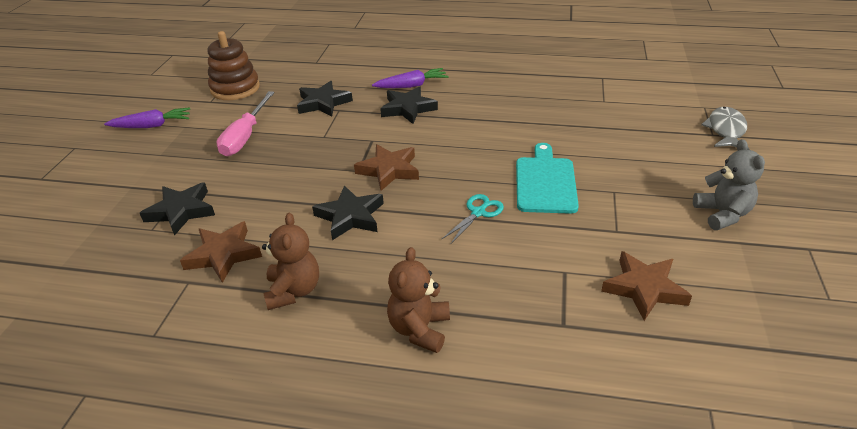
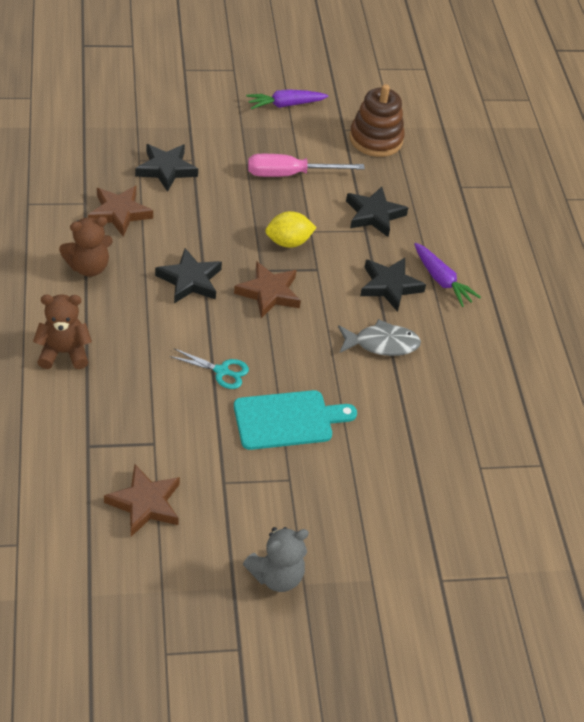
camera: 65 degrees right, 10 degrees up
(152, 126) = (285, 105): purple carrot -> purple carrot turned 105 degrees clockwise
(331, 150) = (288, 242): none -> yellow lemon
(725, 130) = (456, 595): grey fish -> grey fish (382, 344)

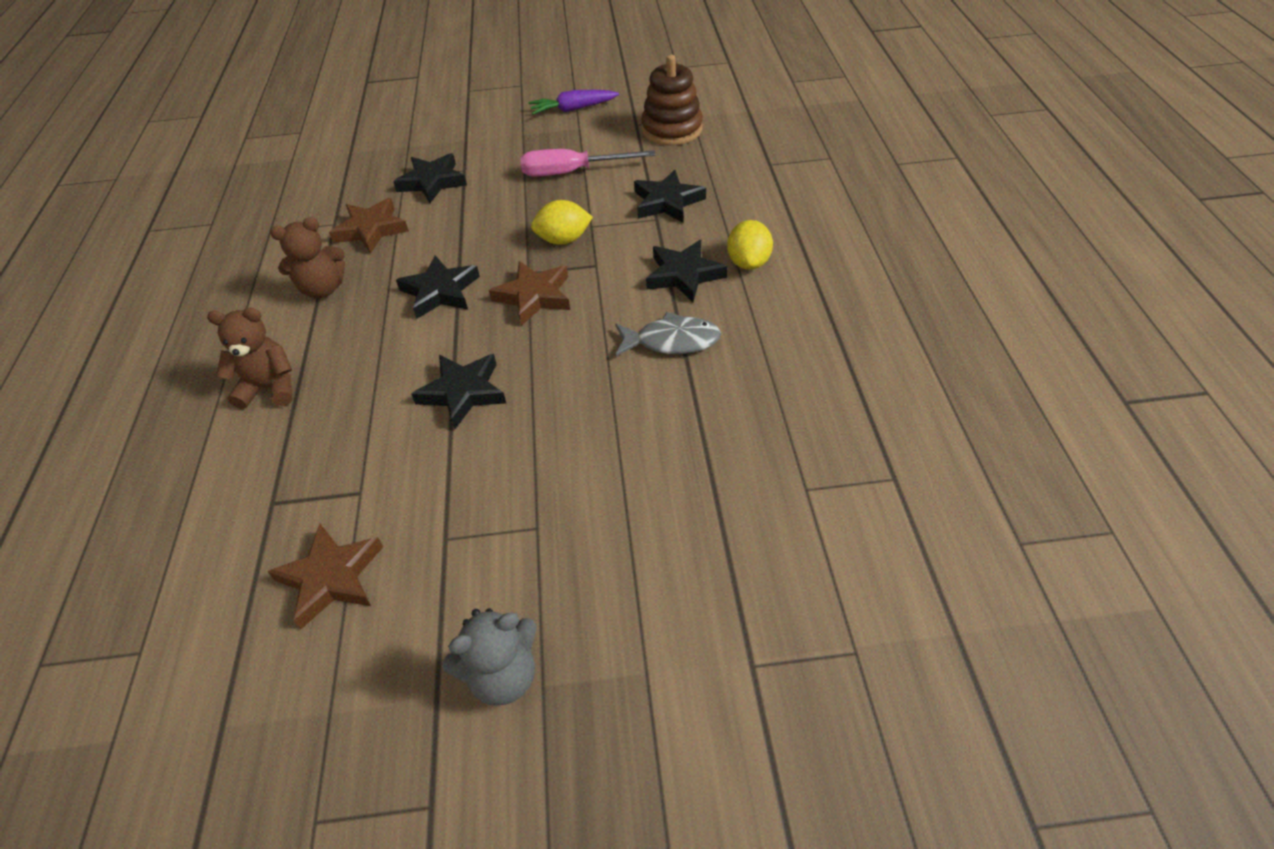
camera: 10 degrees right, 0 degrees up
(221, 371) = (463, 392): turquoise scissors -> black star
(287, 420) = (542, 446): turquoise cutting board -> none
(441, 280) = (748, 262): purple carrot -> yellow lemon

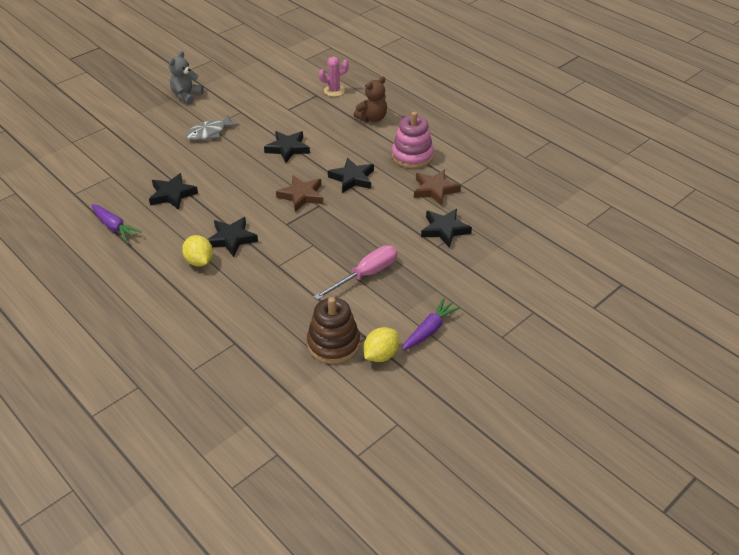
camera: 140 degrees right, 5 degrees down
(231, 496) = (334, 91): none -> pink cactus
(323, 289) = (412, 156): brown teddy bear -> pink stacking toy
(331, 578) = (268, 90): brown star -> none
(563, 240) = (320, 229): yellow lemon -> yellow lemon (381, 355)
(667, 202) = (281, 280): black star -> black star (172, 194)
(672, 341) = (210, 205): grey fish -> grey fish (209, 133)
(845, 369) = (114, 227): none -> purple carrot

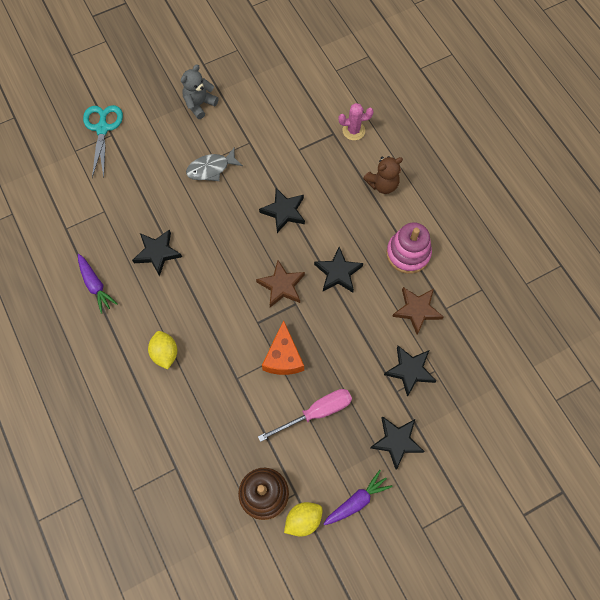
camera: 15 degrees right, 25 degrees up
(96, 124) = (102, 128): none -> turquoise scissors
(231, 239) = (201, 330): black star -> black star (396, 441)
(319, 242) = (283, 357): none -> orange cheese

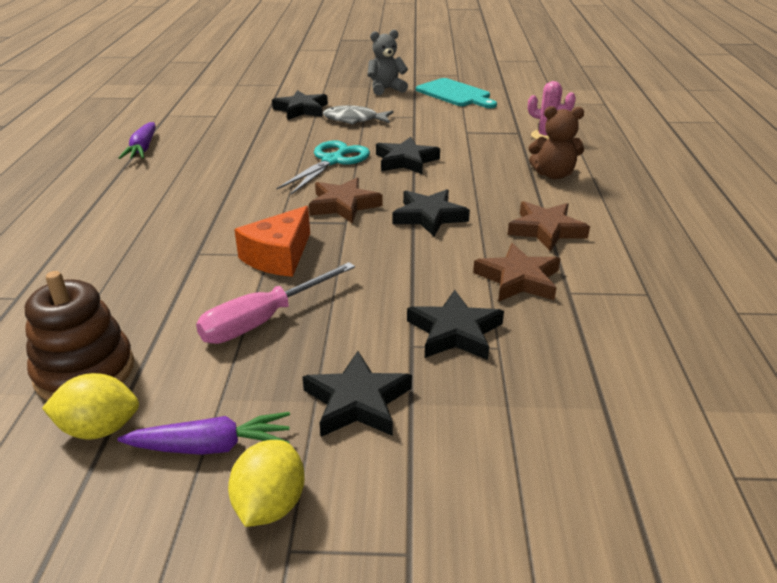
camera: 30 degrees right, 35 degrees down
(102, 128) = (277, 81): turquoise scissors -> turquoise scissors (332, 161)
(157, 253) = (232, 148): black star -> black star (301, 109)
(165, 353) = (144, 208): yellow lemon -> yellow lemon (270, 505)
(256, 89) = (455, 94): none -> turquoise cutting board
(316, 412) = (263, 320): pink screwdriver -> pink screwdriver turned 135 degrees clockwise
(408, 253) = (546, 230): pink stacking toy -> brown star

